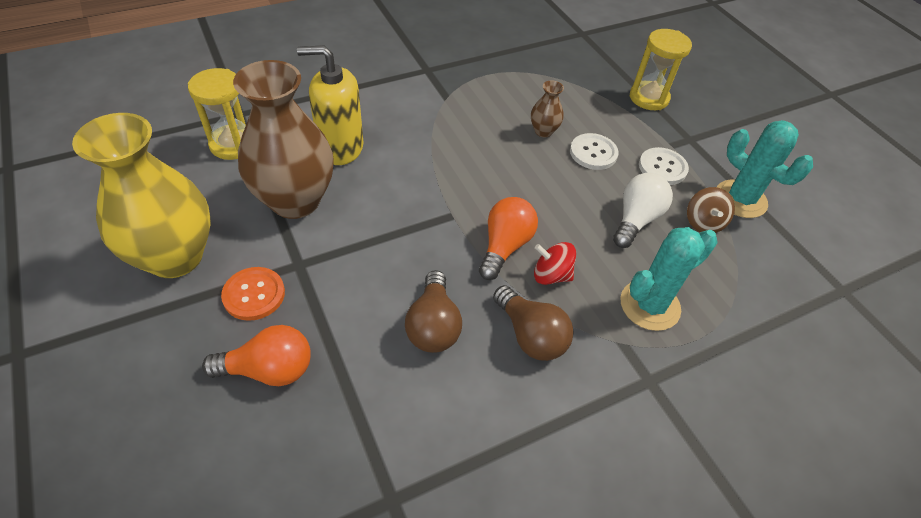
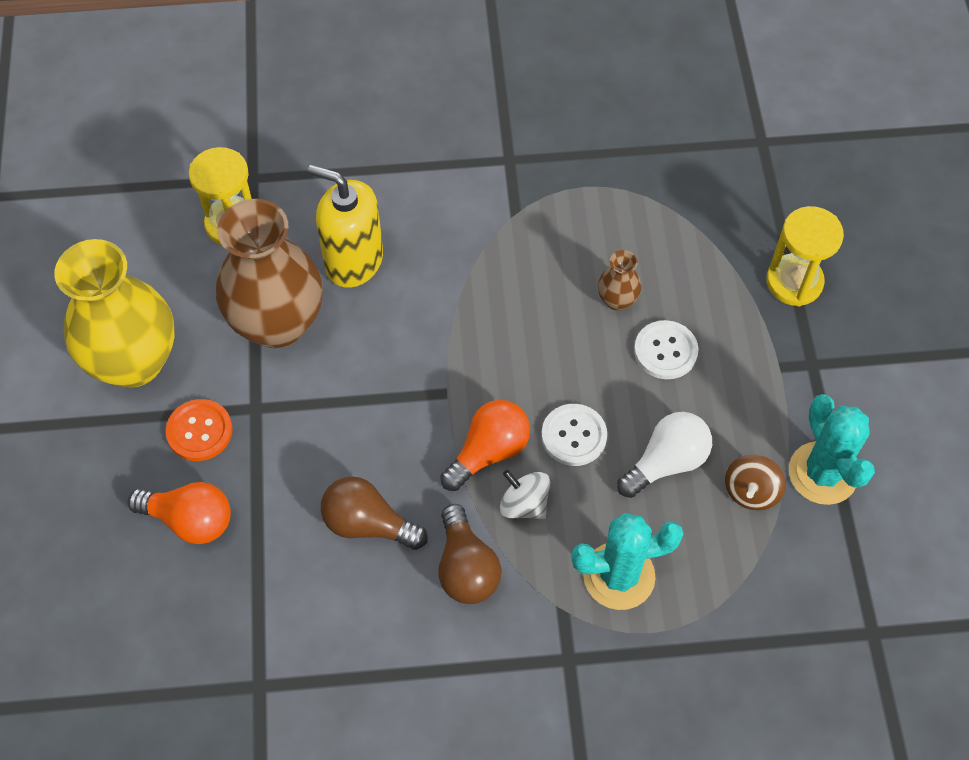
camera: 25 degrees right, 10 degrees up
(433, 325) = (368, 524): brown light bulb -> brown light bulb turned 90 degrees clockwise
(551, 275) = (524, 504): red spinning top -> white spinning top
(662, 167) = (746, 398): white button -> white button (574, 436)

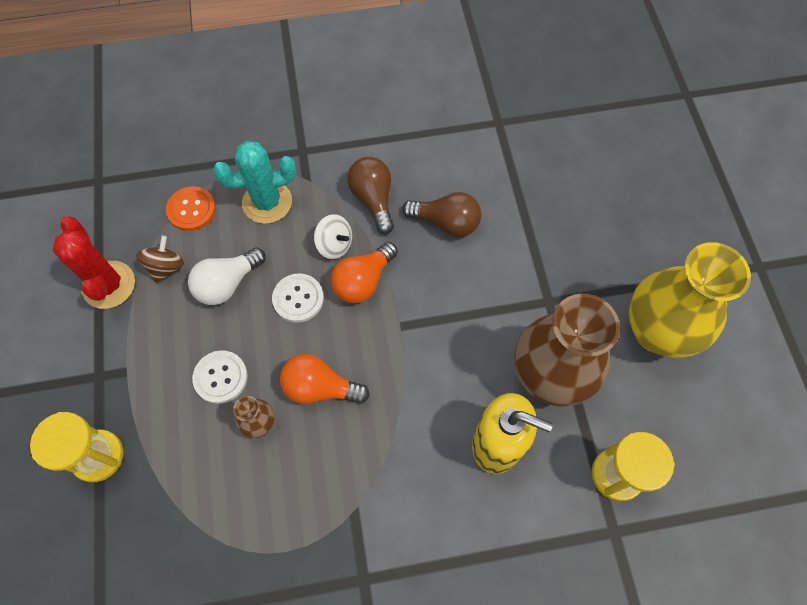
camera: 175 degrees right, 5 degrees up
(190, 520) = (573, 215): orange light bulb -> orange light bulb (320, 388)
(199, 431) = (586, 279): orange button -> orange button (191, 209)
(822, 473) = (109, 285): turquoise cactus -> red cactus

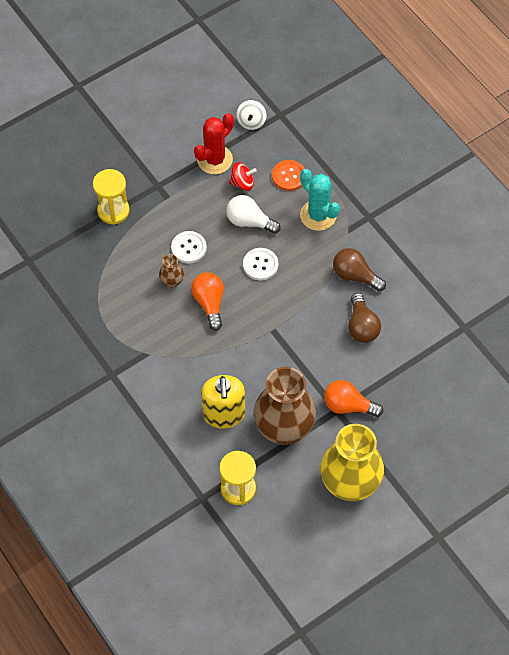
camera: 65 degrees right, 5 degrees down
(166, 267) = (242, 183): brown spinning top -> red spinning top
(334, 245) = (309, 268): white spinning top -> white spinning top (251, 121)
(363, 281) = (292, 296): orange light bulb -> orange light bulb (348, 406)
(373, 199) = (355, 276): brown light bulb -> brown light bulb turned 105 degrees counterclockwise

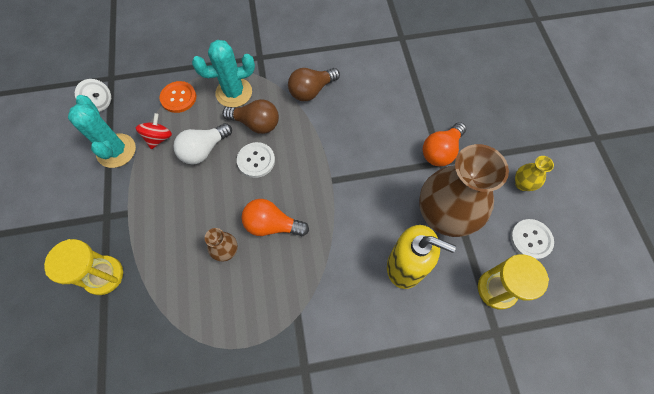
camera: 65 degrees left, 5 degrees up
(189, 248) = (197, 217): white button -> white button (531, 239)
(215, 160) = (116, 151): red cactus -> turquoise cactus
(349, 483) = (522, 184): yellow vase -> yellow vase, size x0.43
(362, 326) = (364, 107): brown light bulb -> brown light bulb (256, 123)

